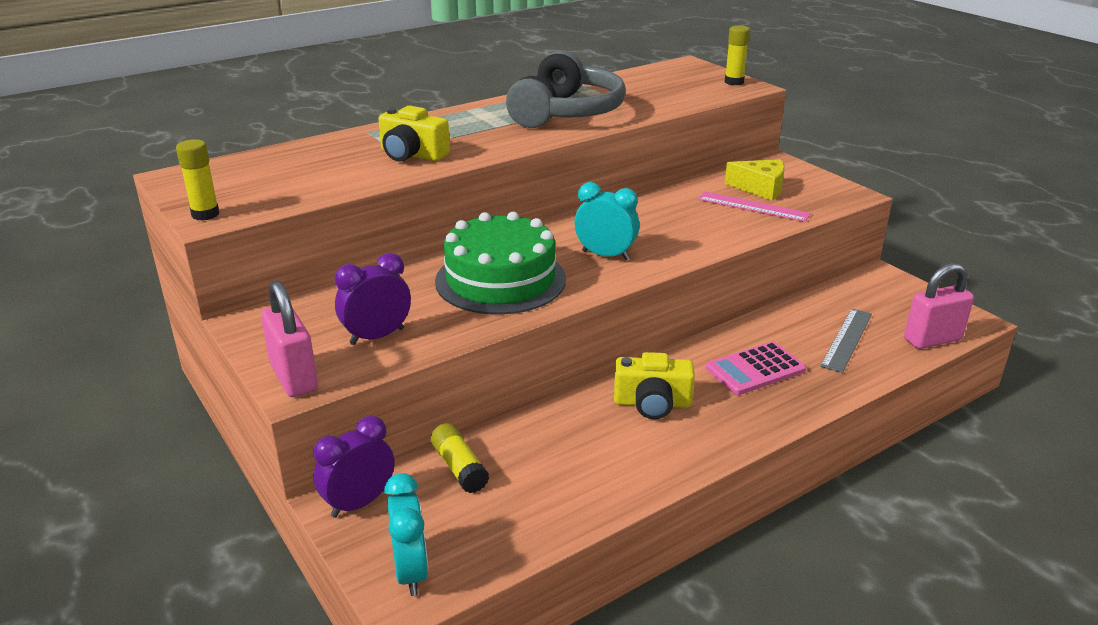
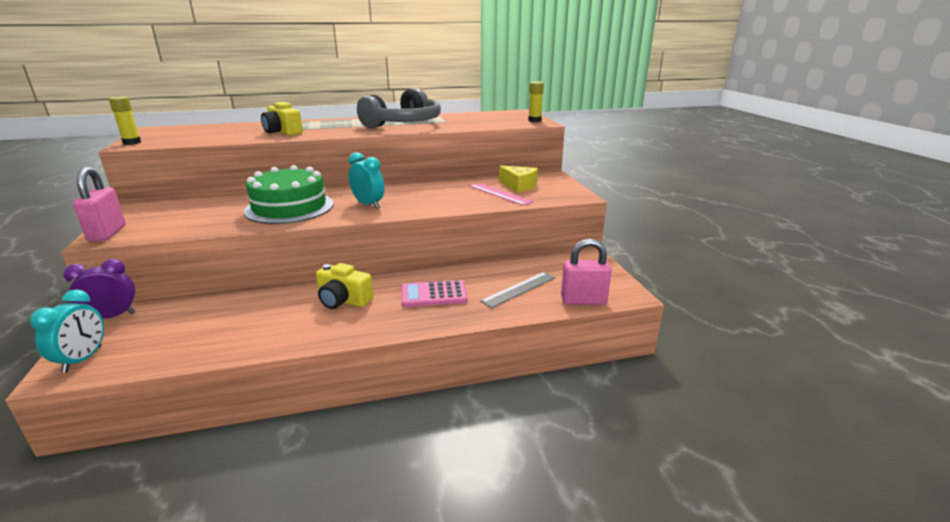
camera: 20 degrees right, 5 degrees down
(377, 336) = (180, 222): purple clock -> none
(459, 467) = (188, 310): yellow glue stick -> none

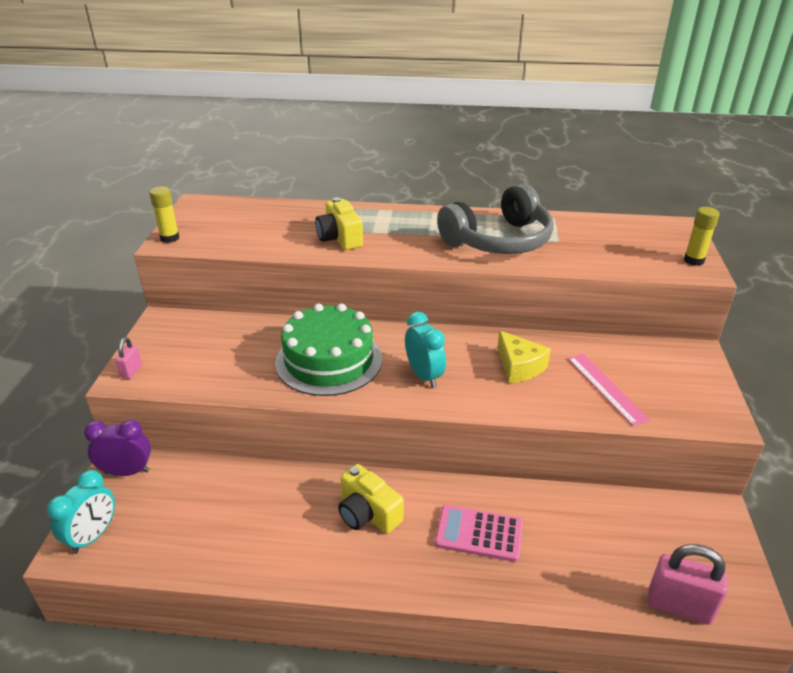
camera: 20 degrees right, 10 degrees up
(107, 233) = (131, 371): pink padlock -> pink padlock, size x0.52
(519, 186) = (640, 373): yellow cheese -> yellow cheese (519, 367)
(519, 289) = (594, 555): grey ruler -> none

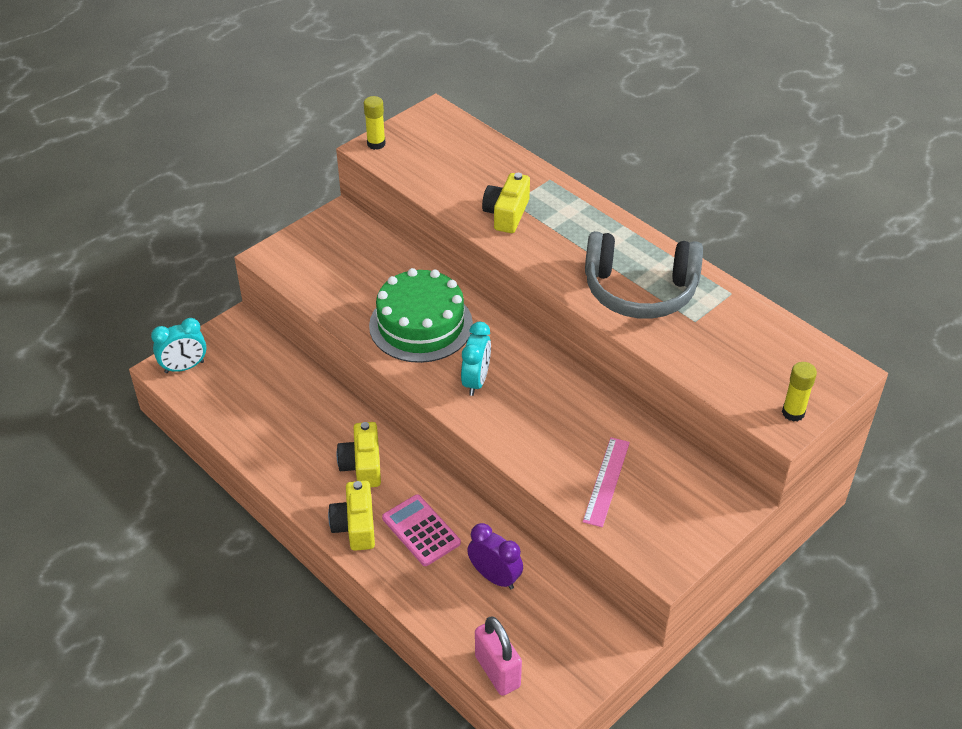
camera: 40 degrees right, 10 degrees up
(127, 471) = (240, 332): purple clock -> purple clock (495, 577)
(131, 371) = (278, 253): pink padlock -> none
(421, 569) = (355, 526): none -> yellow camera
(519, 367) = (560, 420): yellow cheese -> none

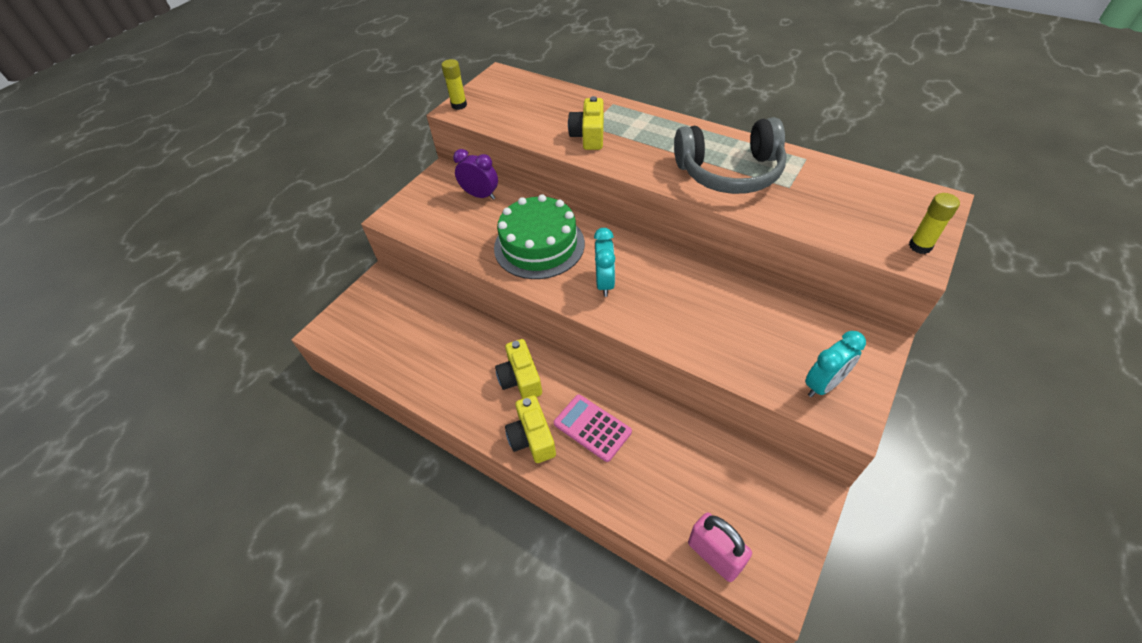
camera: 10 degrees left, 5 degrees up
(184, 367) = (340, 327): turquoise clock -> turquoise clock (823, 385)
(495, 577) = (674, 456): purple clock -> purple clock (480, 195)
(606, 481) = (757, 347): pink ruler -> none

